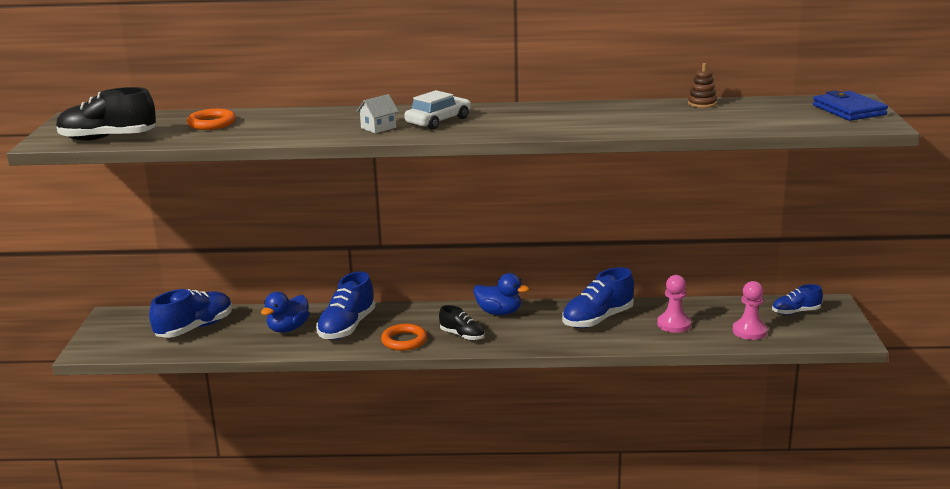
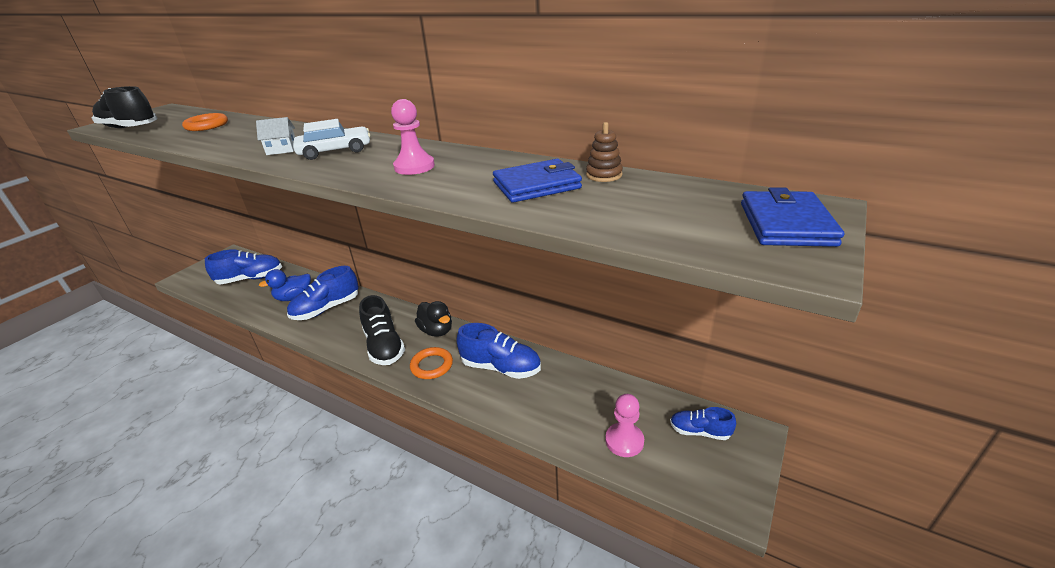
camera: 30 degrees right, 10 degrees up
(404, 341) = (342, 336): orange ring -> orange ring (432, 366)
(462, 335) = (384, 346): black shoe -> black shoe, size x1.70
(499, 312) = (436, 331): blue duck -> black duck
(597, 319) = (501, 367): blue shoe -> blue shoe turned 150 degrees counterclockwise
(667, 116) = (536, 185): none -> blue wallet
(674, 324) = (559, 400): pink pawn -> pink pawn (414, 167)

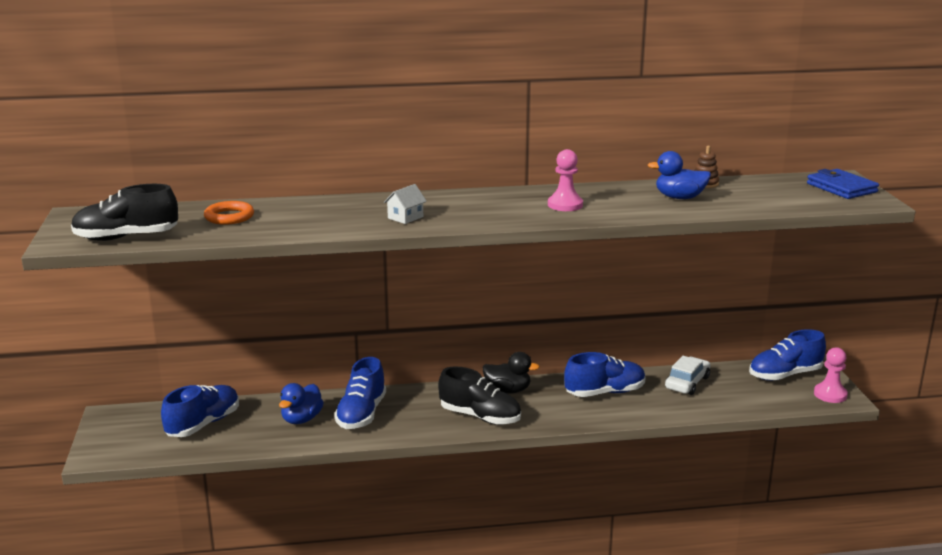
camera: 40 degrees left, 10 degrees down
(335, 151) = (462, 208): white car -> white car (687, 383)
(432, 366) = (547, 412): orange ring -> none
(536, 185) = (679, 198): blue wallet -> blue duck
(624, 441) = (750, 397): pink pawn -> pink pawn (830, 394)
(699, 431) = (784, 375): blue shoe -> blue shoe, size x1.70

